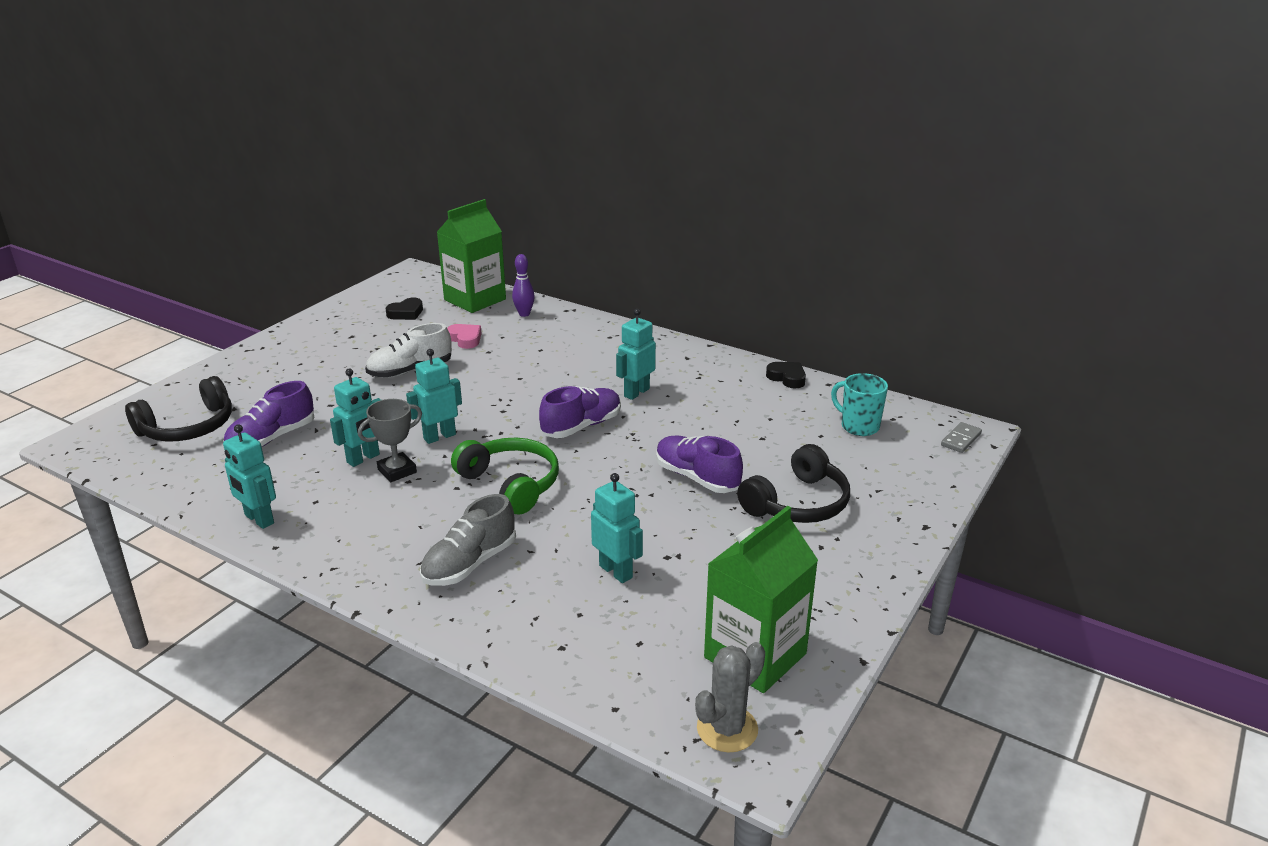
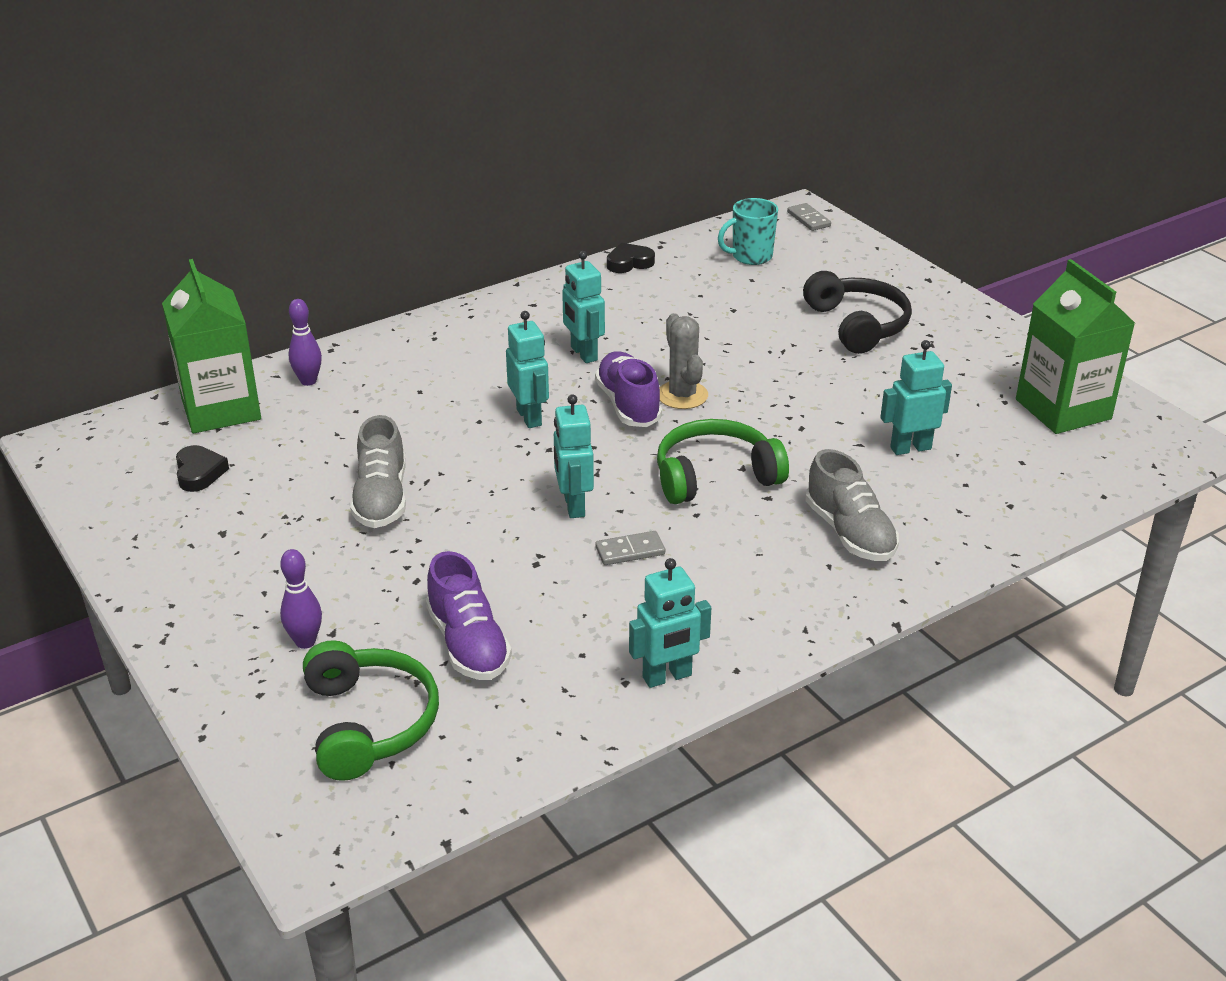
camera: 65 degrees left, 5 degrees up
(188, 427) = (369, 723): black headphones -> green headphones
(257, 388) = (305, 642): none -> purple bowling pin
(363, 459) = (582, 572): turquoise robot -> turquoise robot (529, 417)
(397, 471) = (630, 551): grey trophy -> grey domino
(410, 371) = (381, 499): white shoe -> grey shoe
(465, 339) = (334, 439): pink heart -> none
(697, 477) = (779, 363): purple shoe -> none
(727, 729) = (1147, 447): grey cactus -> grey cactus (682, 395)

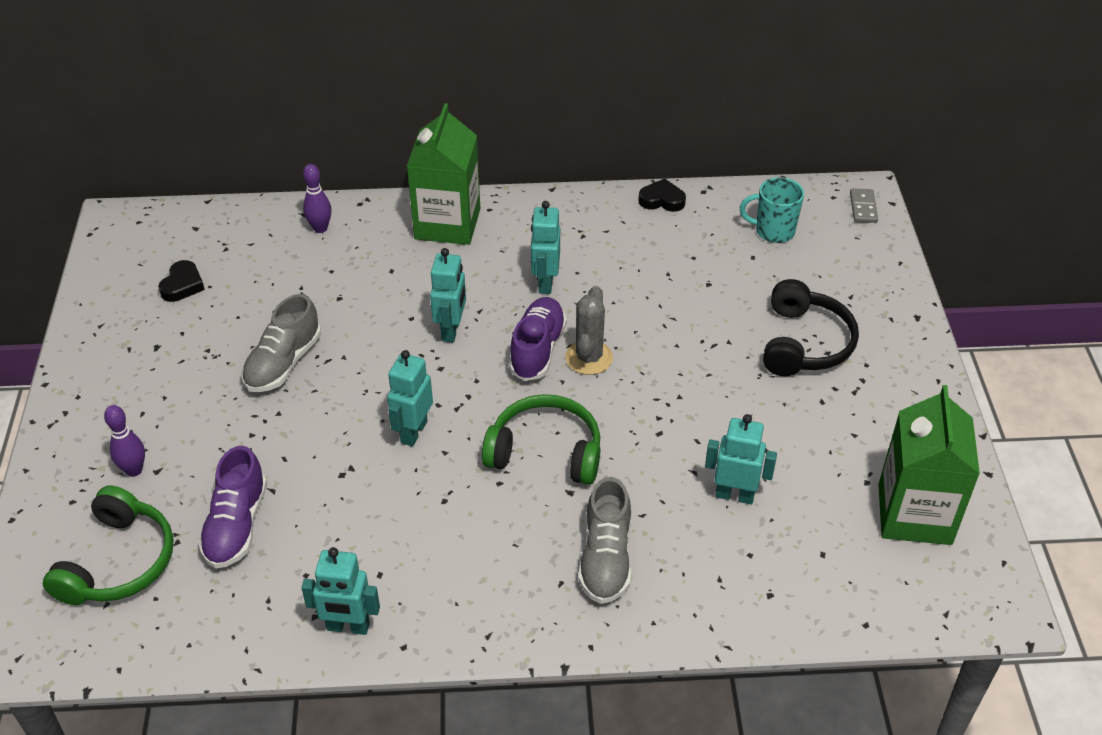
camera: 30 degrees right, 10 degrees up
(221, 409) = (241, 231): green carton -> green carton (447, 224)
(630, 551) = (419, 495): grey domino -> none

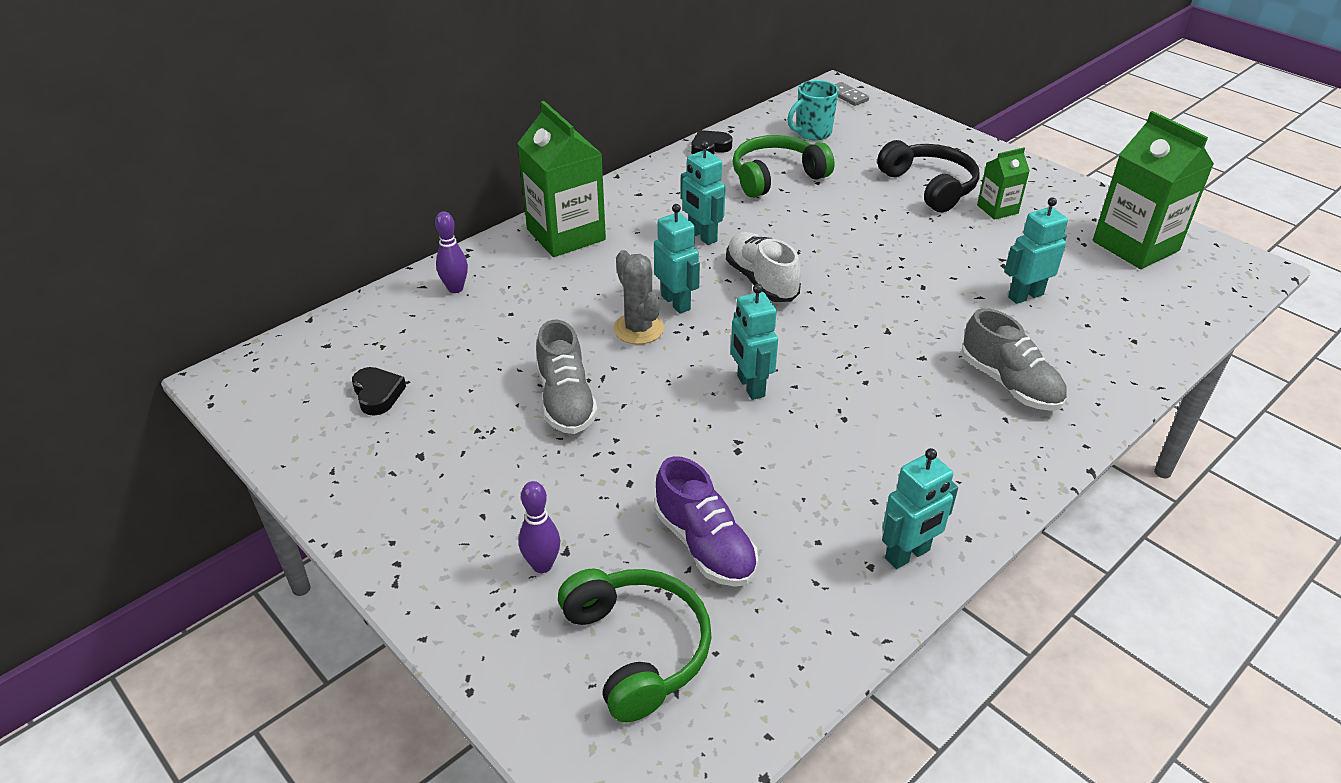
camera: 40 degrees left, 5 degrees down
(537, 349) = (761, 281): purple shoe -> white shoe
(545, 452) = (867, 342): green headphones -> green headphones (776, 177)
(589, 358) = (806, 267): grey cactus -> grey cactus (638, 329)
(835, 401) = (997, 209): none -> green carton

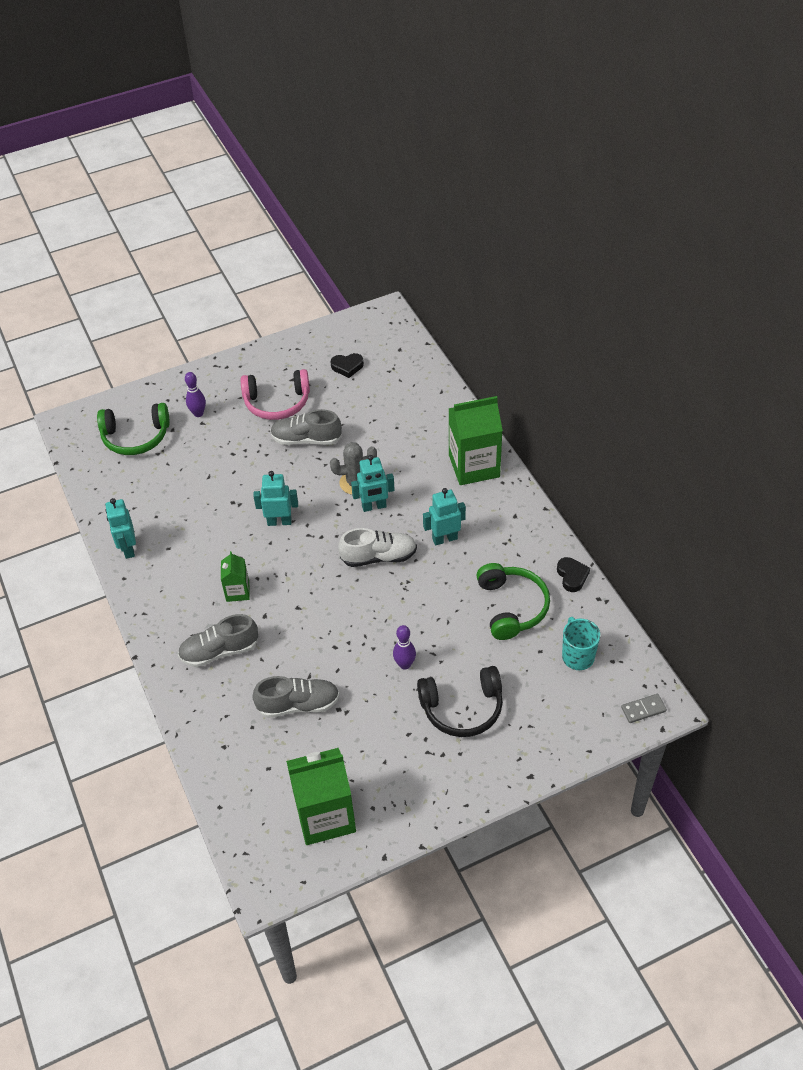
camera: 110 degrees right, 10 degrees up
(455, 288) = (432, 405): purple bowling pin -> purple bowling pin (405, 664)
(486, 459) = (277, 402): none -> pink headphones
(704, 545) = (177, 473): purple shoe -> none
(997, 209) = (412, 742): green carton -> green carton (237, 591)
(1025, 296) = (298, 704): turquoise robot -> grey shoe

